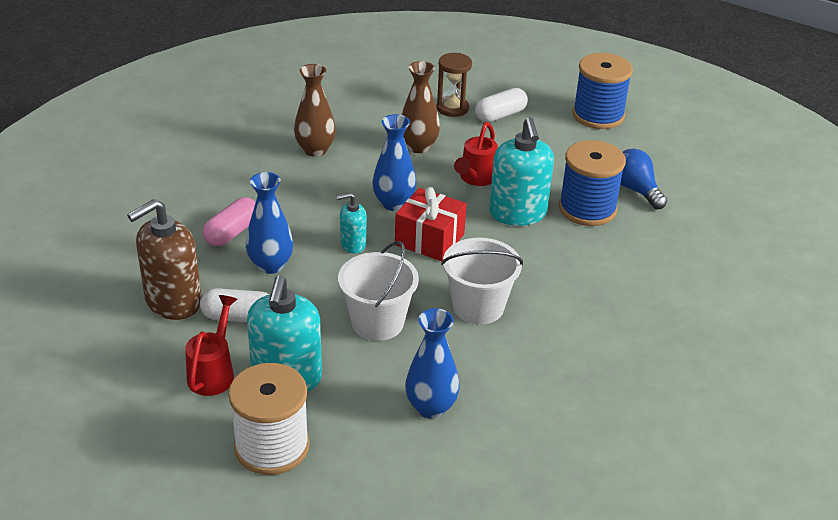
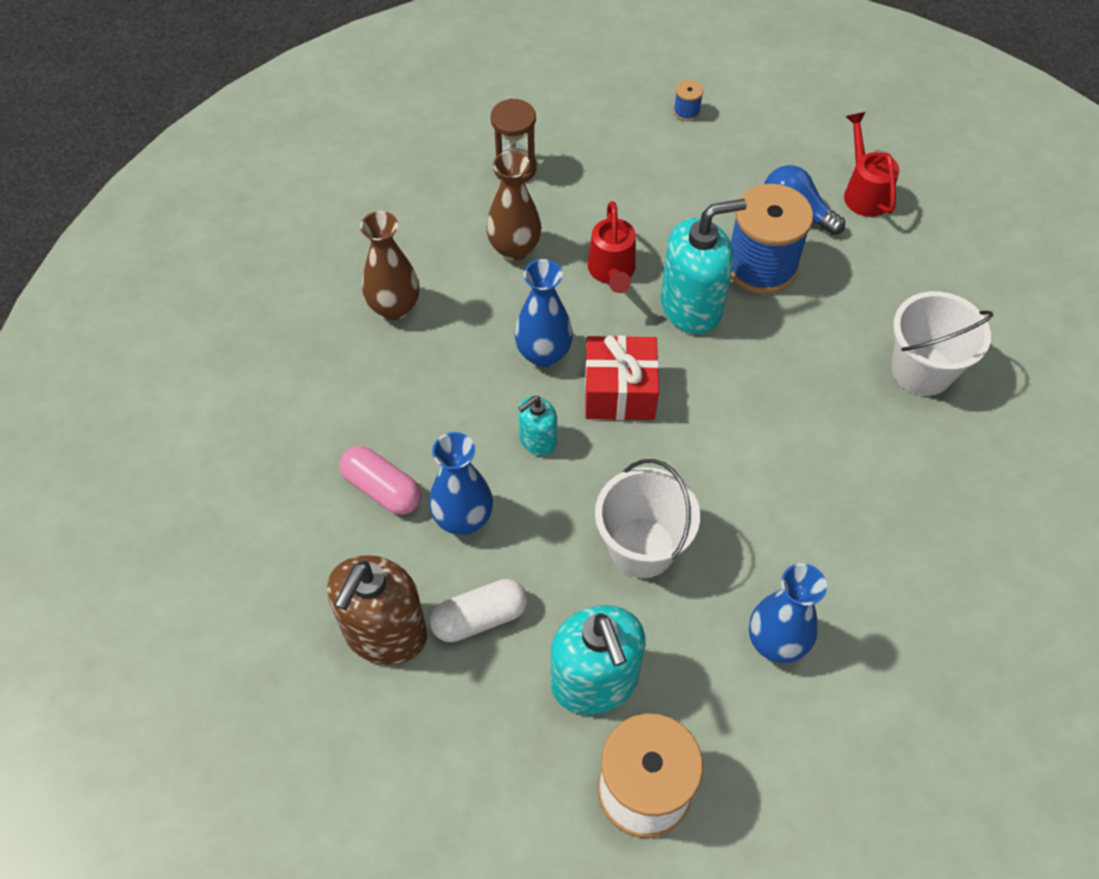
camera: 25 degrees left, 20 degrees up
(214, 372) = (506, 715): red watering can -> red watering can (863, 192)
(232, 232) = (382, 489): pink capsule -> pink capsule turned 60 degrees counterclockwise
(478, 307) = (735, 470): white bucket -> white bucket (921, 370)
(500, 115) = (577, 157): white capsule -> none
(517, 213) = (691, 307): turquoise soap dispenser -> turquoise soap dispenser turned 75 degrees counterclockwise
(598, 115) = (686, 112): blue spool -> blue spool, size x0.40

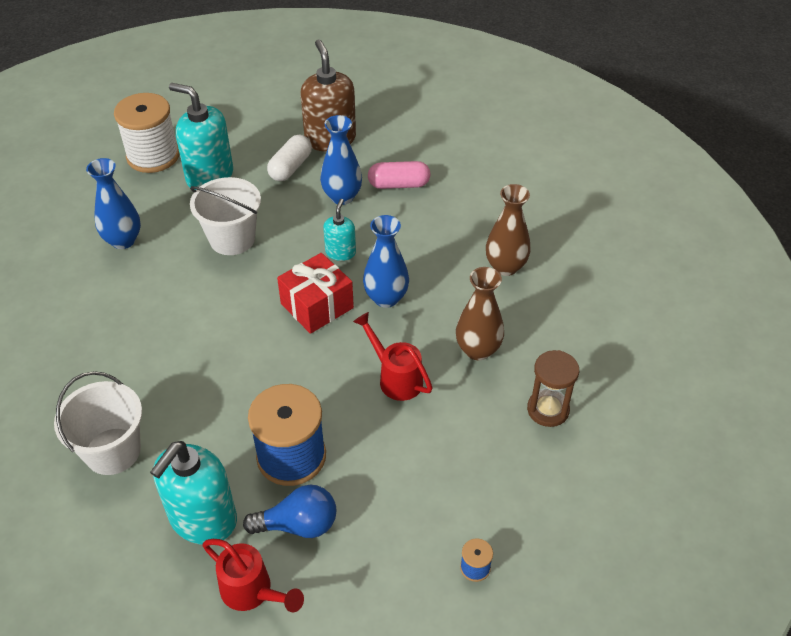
camera: 140 degrees right, 10 degrees down
(691, 307) = (318, 389): turquoise soap dispenser -> turquoise soap dispenser (203, 519)

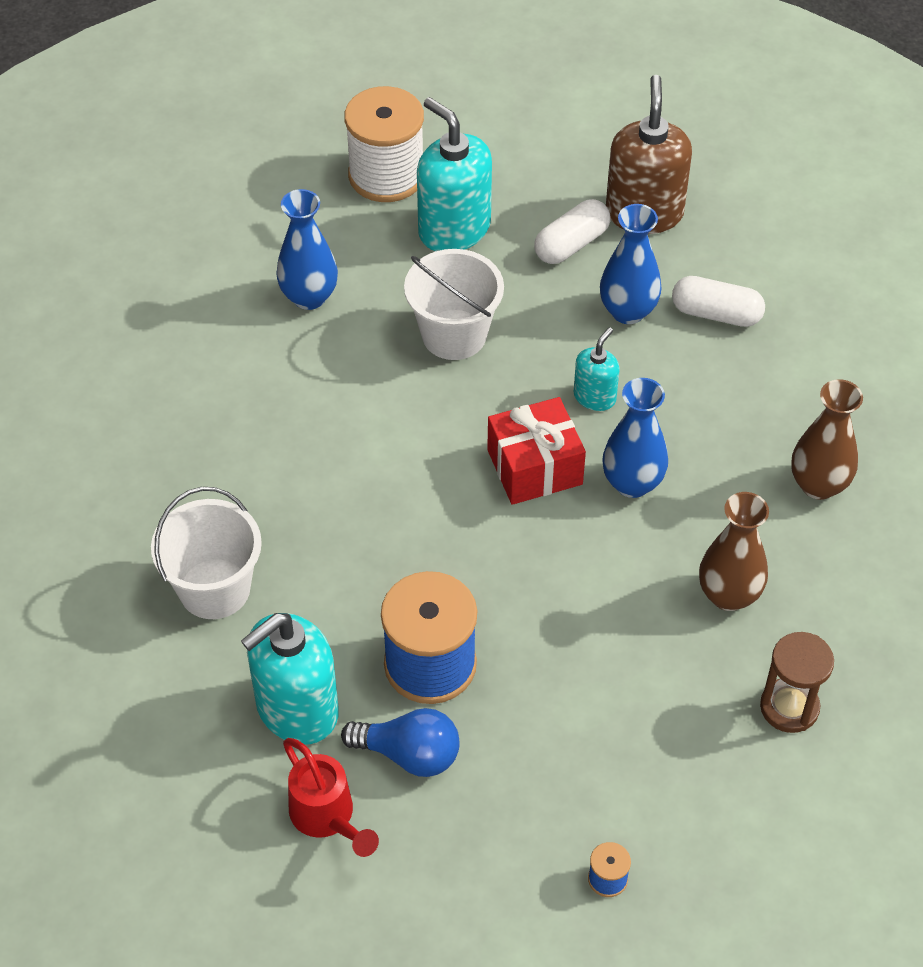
camera: 20 degrees right, 5 degrees up
(395, 377) = (602, 600): red watering can -> none
(399, 184) = (716, 314): pink capsule -> white capsule

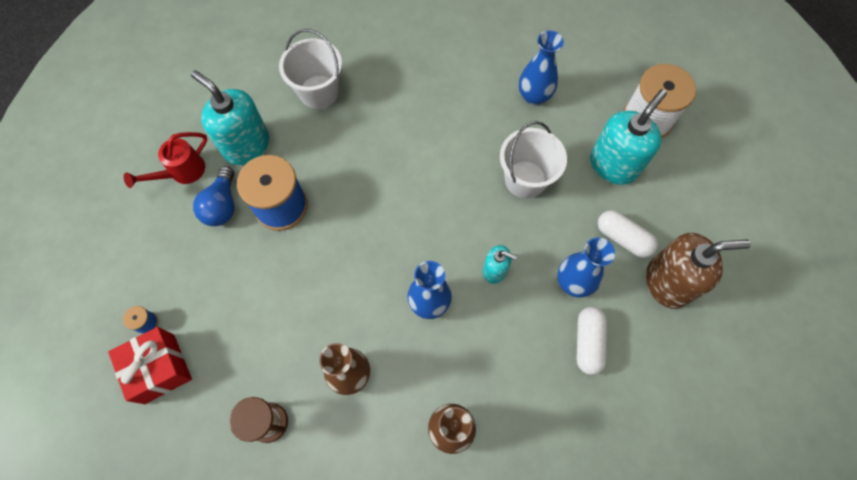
camera: 80 degrees right, 15 degrees up
(534, 467) = (431, 242): red gift -> red gift (160, 368)

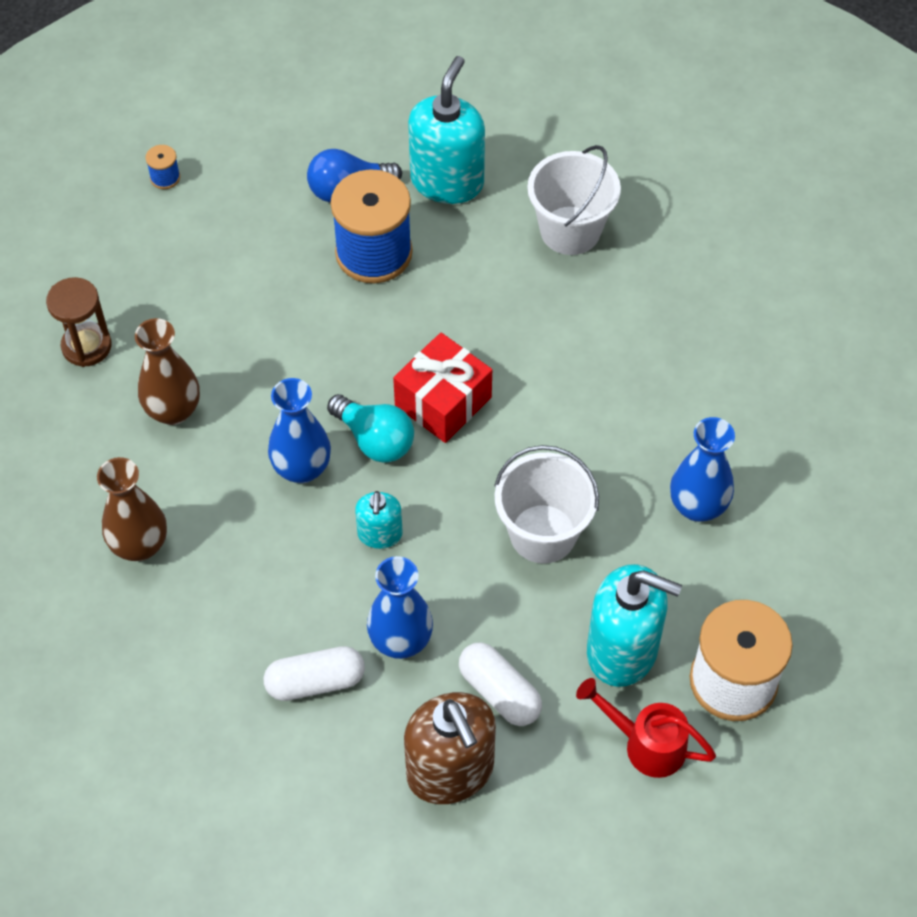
camera: 70 degrees right, 10 degrees down
(160, 368) = (115, 213): red gift -> red gift (443, 401)
(181, 172) = (376, 129): red watering can -> red watering can (645, 744)
(424, 251) = (375, 440): none -> turquoise light bulb
(623, 238) = (499, 692): white capsule -> white capsule turned 60 degrees counterclockwise

